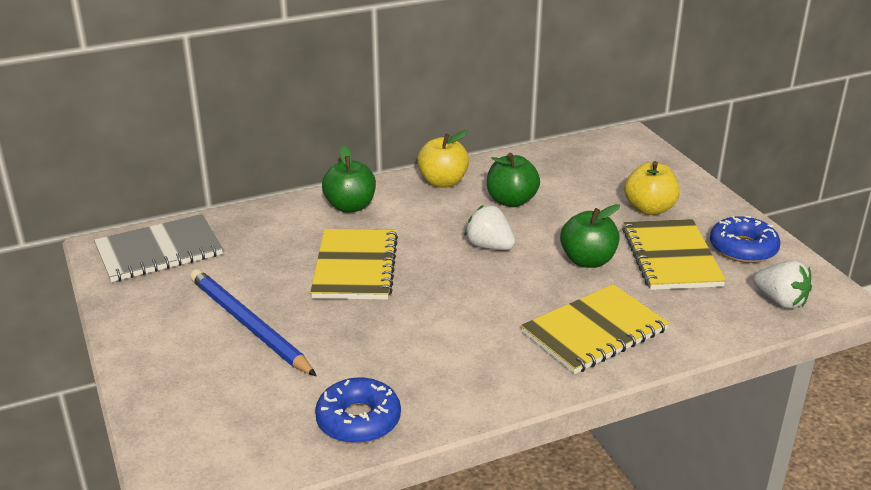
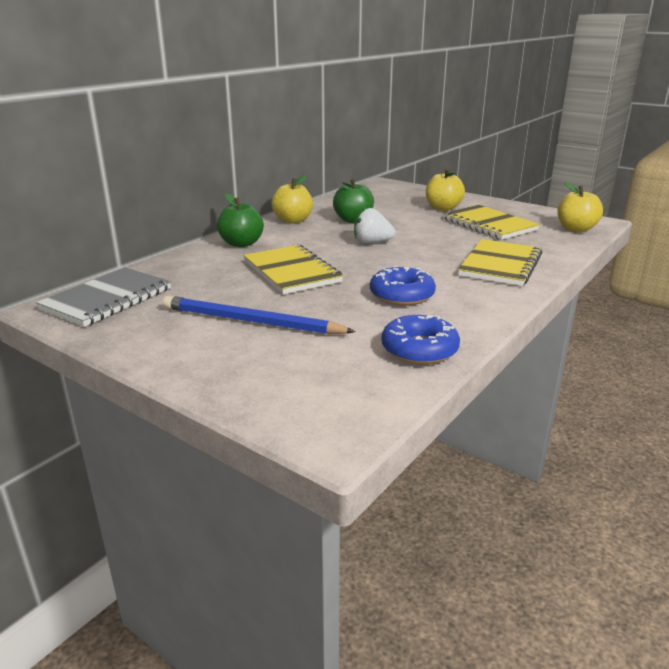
camera: 30 degrees left, 5 degrees down
(587, 260) = (444, 236): green apple -> none
(743, 248) = (520, 213): blue donut -> blue donut (401, 295)
(780, 301) = (576, 229): white strawberry -> yellow apple

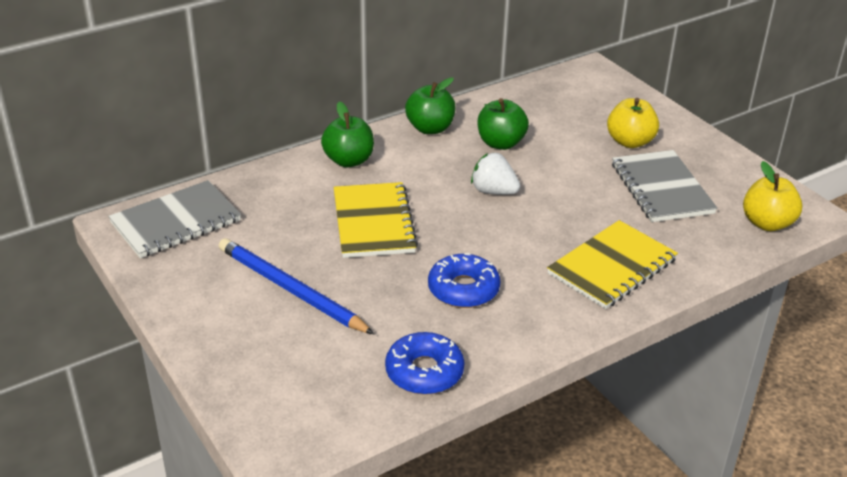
camera: 20 degrees right, 10 degrees up
(293, 220) = (430, 128): yellow apple -> green apple
(489, 224) = (661, 188): yellow notebook -> grey notebook

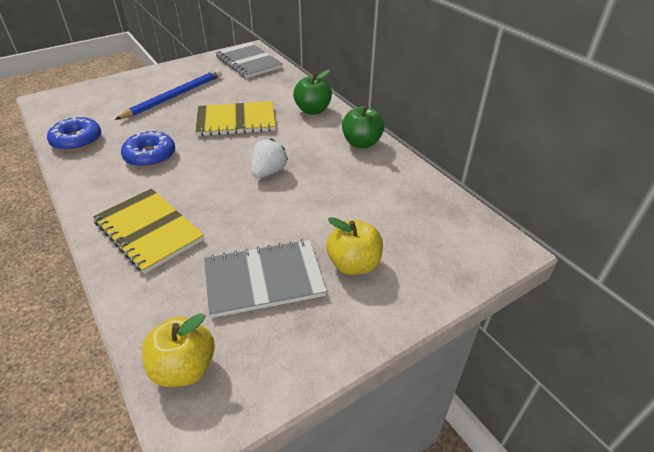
camera: 90 degrees right, 5 degrees up
(500, 143) = (342, 178): green apple -> none

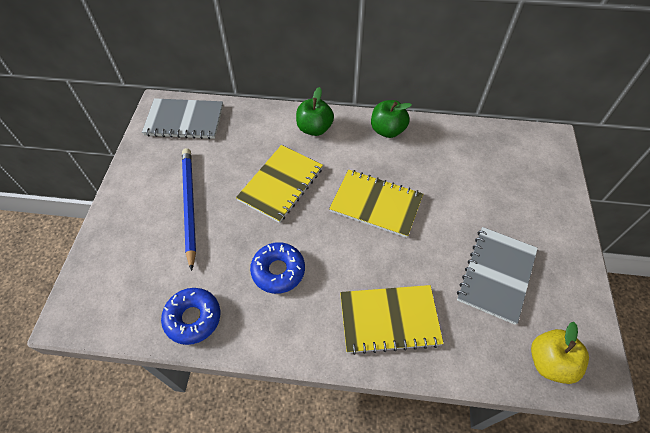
camera: 50 degrees left, 15 degrees up
(269, 172) = (376, 204): white strawberry -> yellow notebook
(354, 264) = (515, 218): yellow apple -> none

